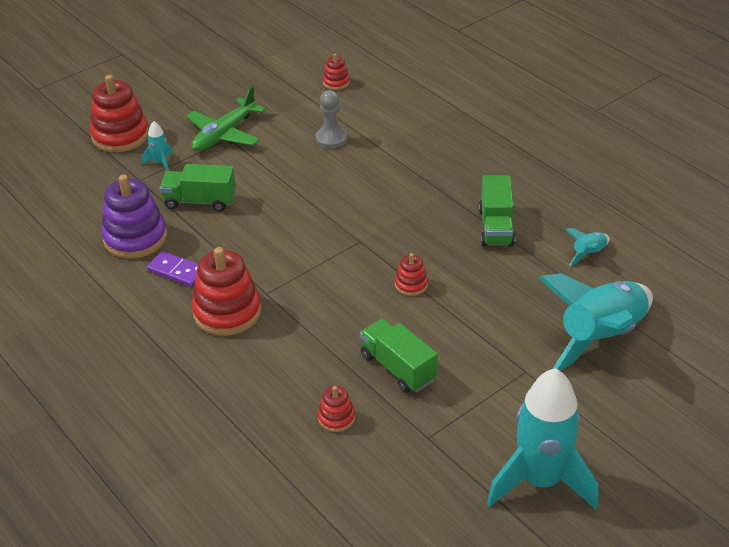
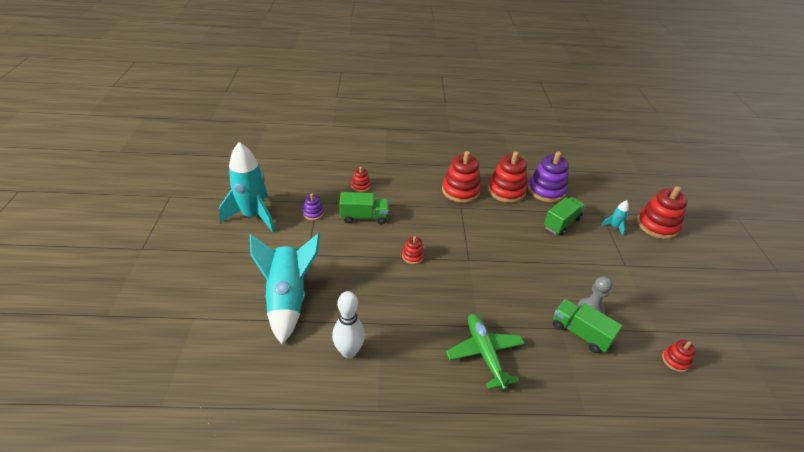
camera: 125 degrees right, 0 degrees up
(177, 271) = (506, 191): purple domino -> red stacking toy
(224, 134) = (630, 265): green plane -> green plane (484, 353)
(455, 422) = (313, 213): none -> purple stacking toy
(496, 227) = (421, 325): green truck -> green truck (580, 333)
(588, 253) = (349, 351): turquoise rocket -> white bowling pin

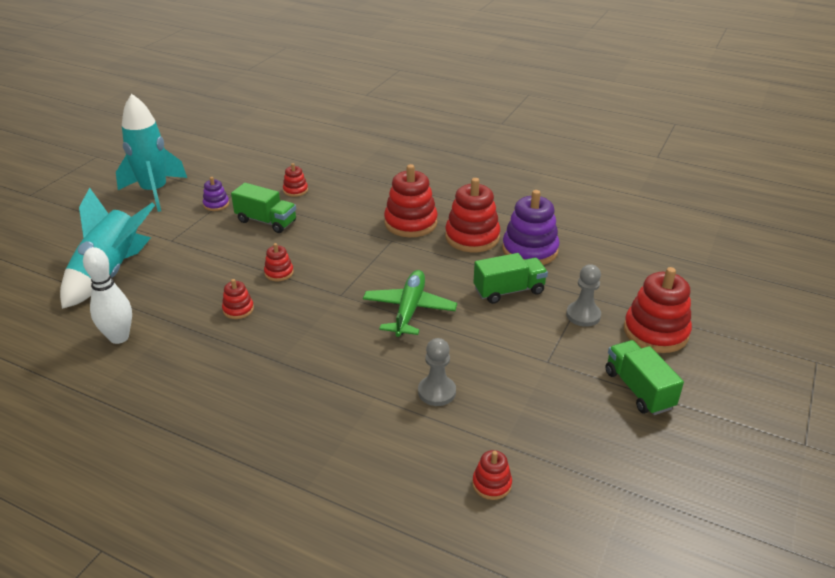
camera: 30 degrees right, 5 degrees down
(413, 295) = (238, 309): none -> red stacking toy
(484, 353) = (255, 389): green plane -> green plane (409, 310)
(580, 333) = (394, 410): green truck -> green truck (638, 389)
(614, 227) = (583, 315): turquoise rocket -> grey pawn

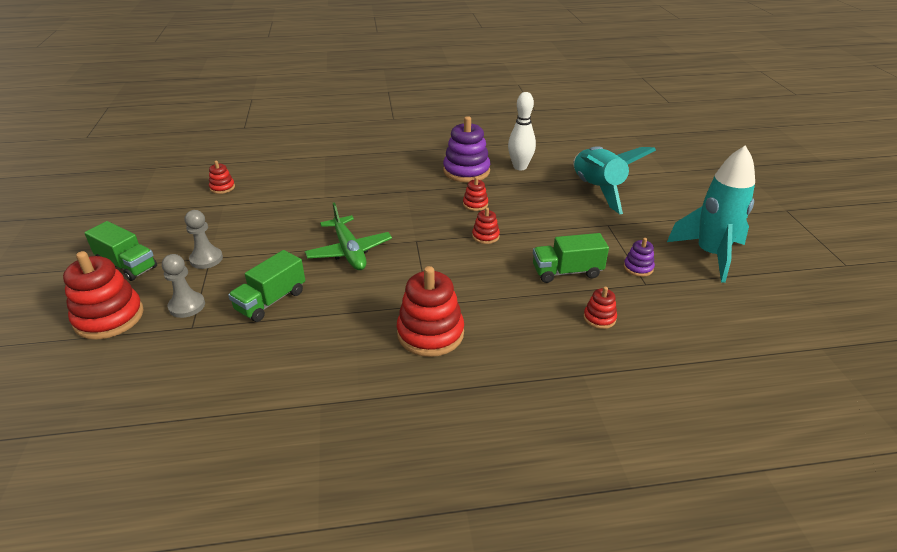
camera: 145 degrees right, 0 degrees up
(437, 392) = (285, 212): grey pawn -> grey pawn (206, 259)
(472, 237) = (348, 345): red stacking toy -> none
(530, 250) = (271, 357): purple stacking toy -> purple stacking toy (466, 171)

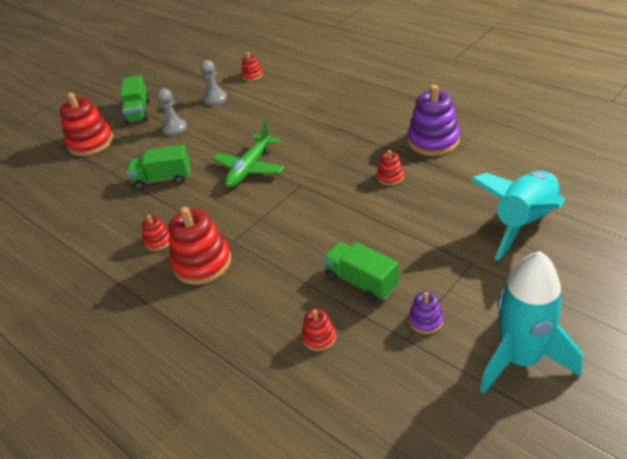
camera: 55 degrees right, 5 degrees up
(187, 306) = (126, 156): grey pawn -> grey pawn (215, 99)
(485, 236) = (352, 211): red stacking toy -> red stacking toy (158, 241)
(520, 167) = (488, 159): white bowling pin -> none

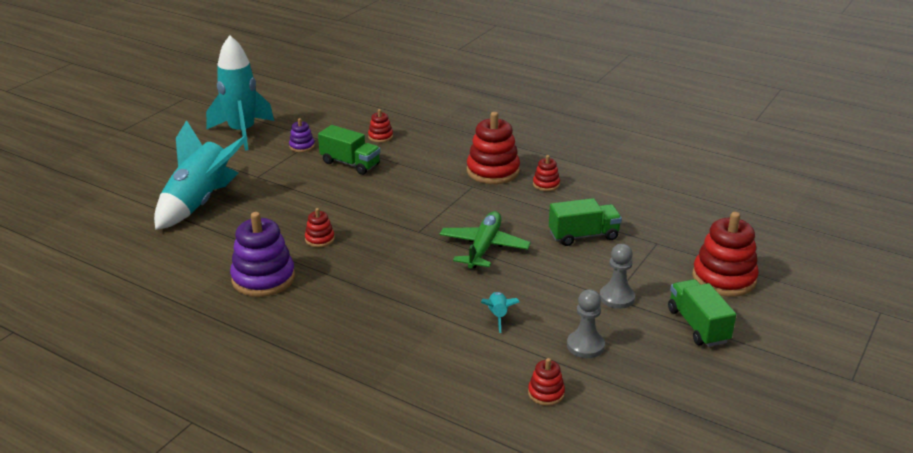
camera: 165 degrees right, 10 degrees down
(261, 115) = (498, 316): none -> turquoise rocket

